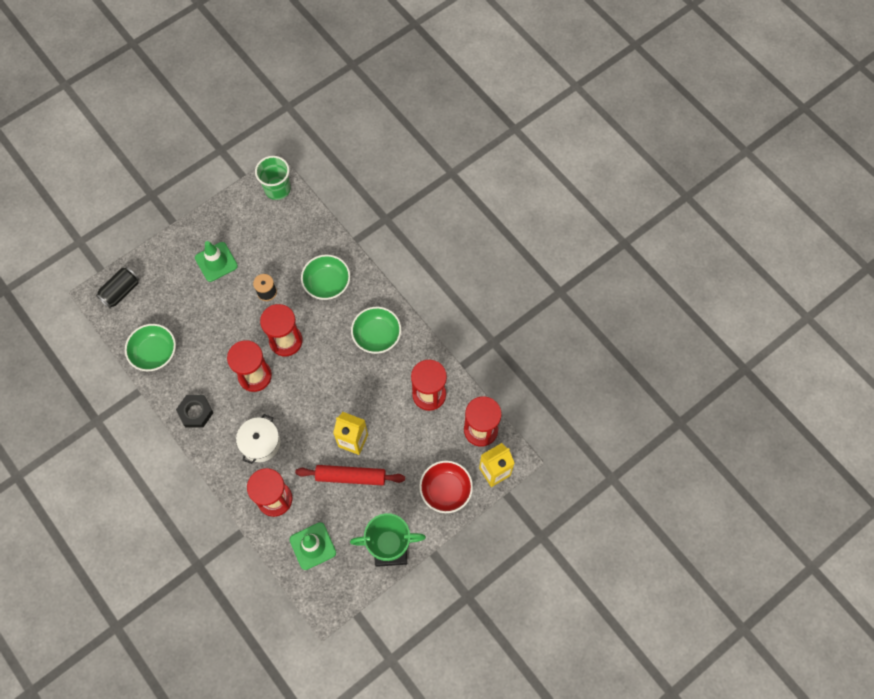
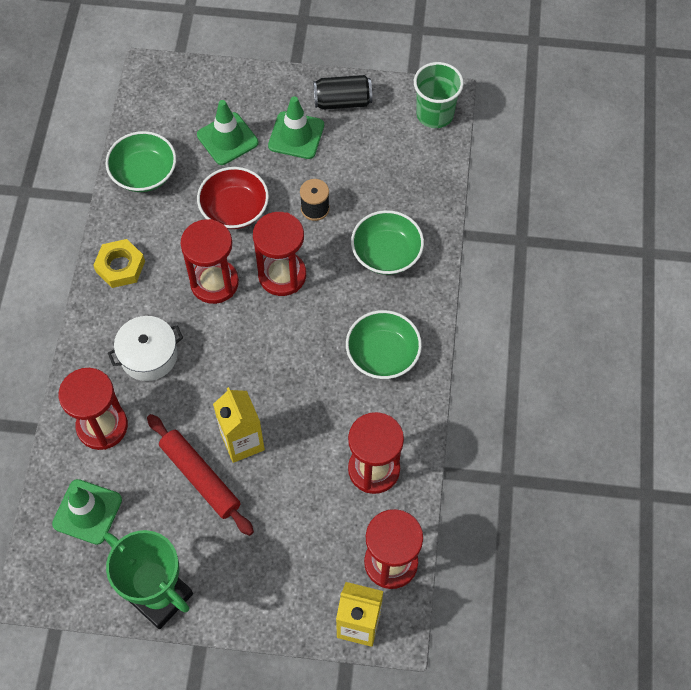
camera: 45 degrees right, 5 degrees down
(121, 291) = (176, 87): black can -> black can (342, 101)
(180, 295) = (227, 139): none -> green traffic cone
(195, 412) = (120, 266): black nut -> yellow nut
(446, 490) = (284, 591): red bowl -> red bowl (234, 209)

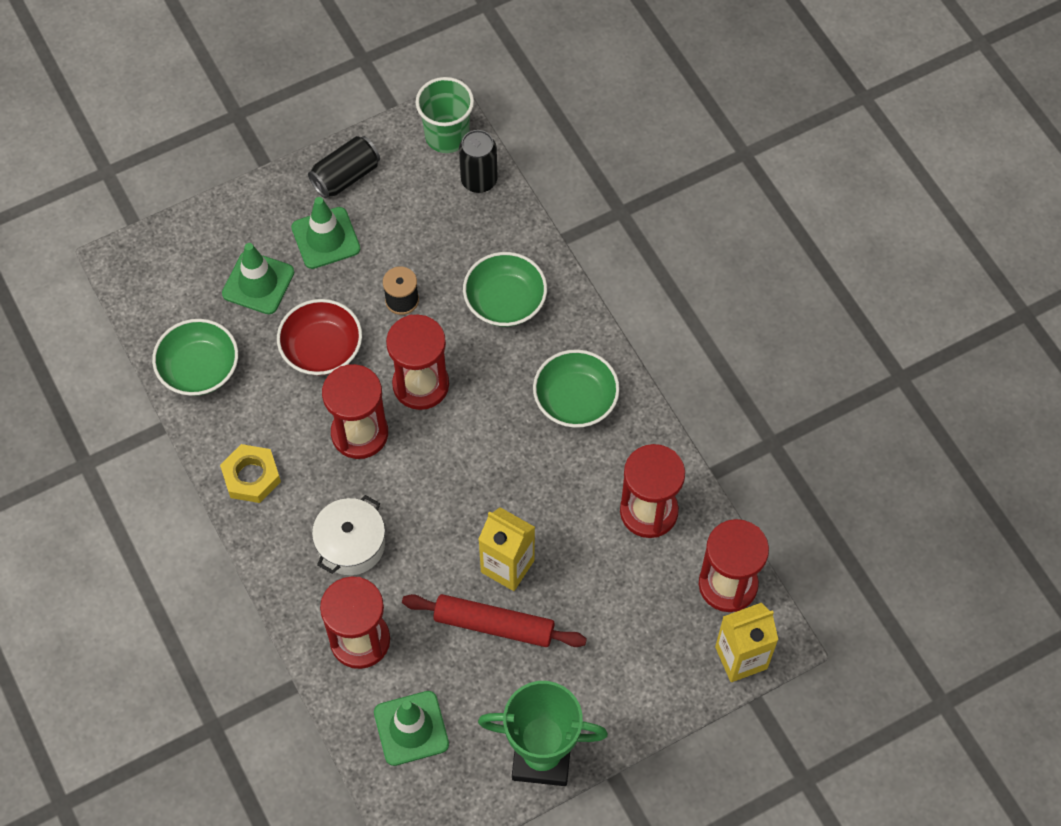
camera: 35 degrees left, 0 degrees up
(433, 157) = (479, 180): none -> black can

